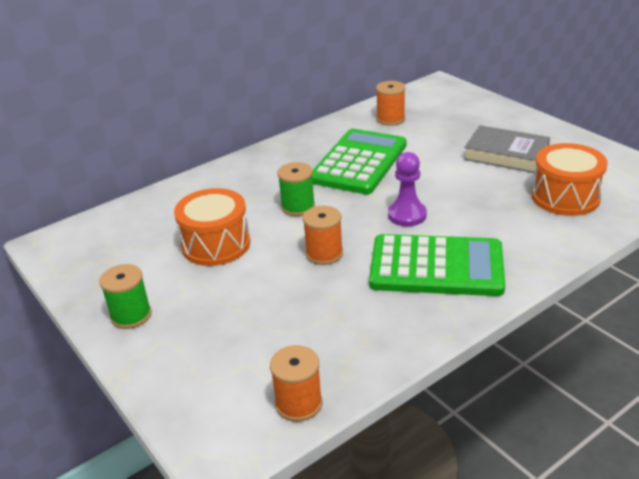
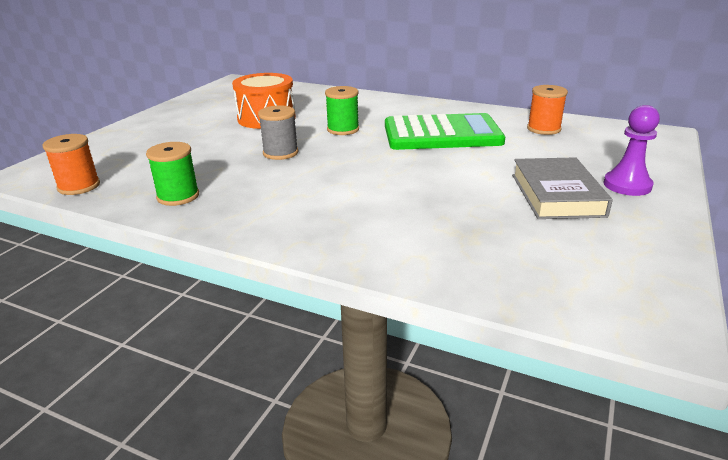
camera: 60 degrees right, 5 degrees down
(131, 315) = (168, 117): green spool -> green spool (178, 196)
(324, 254) = (280, 153): orange spool -> grey spool
(407, 215) = (372, 171): purple pawn -> purple pawn (627, 185)
(436, 267) = (293, 200): green calculator -> none
(565, 197) = (504, 247): orange drum -> none

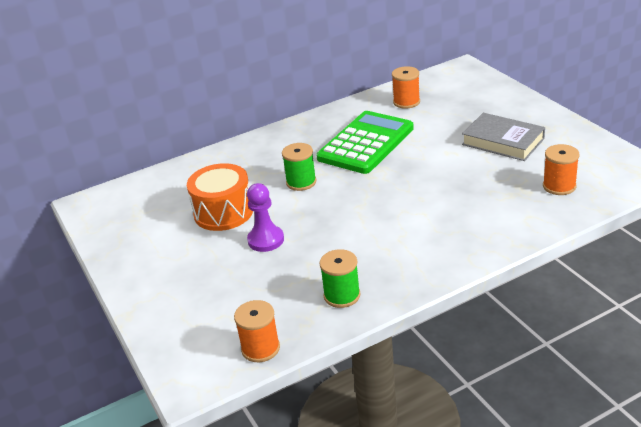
camera: 50 degrees left, 5 degrees up
(280, 153) = (313, 225): grey spool -> none
(517, 258) = (559, 186): none -> orange spool
(627, 185) = (515, 114): purple pawn -> purple pawn (266, 240)

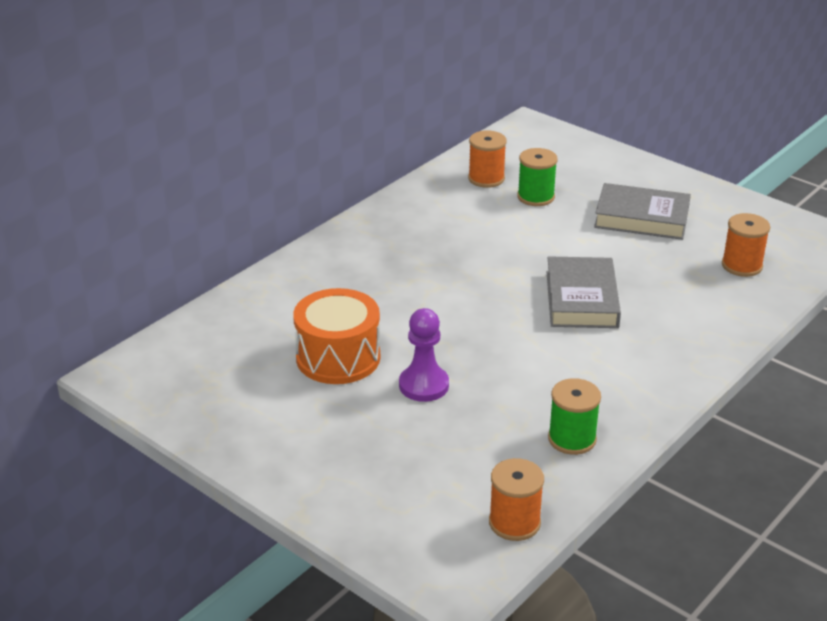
camera: 25 degrees left, 0 degrees up
(301, 182) = (418, 302): green spool -> green spool (536, 197)
(366, 143) = (470, 240): green calculator -> none
(417, 195) = (581, 299): none -> grey book

